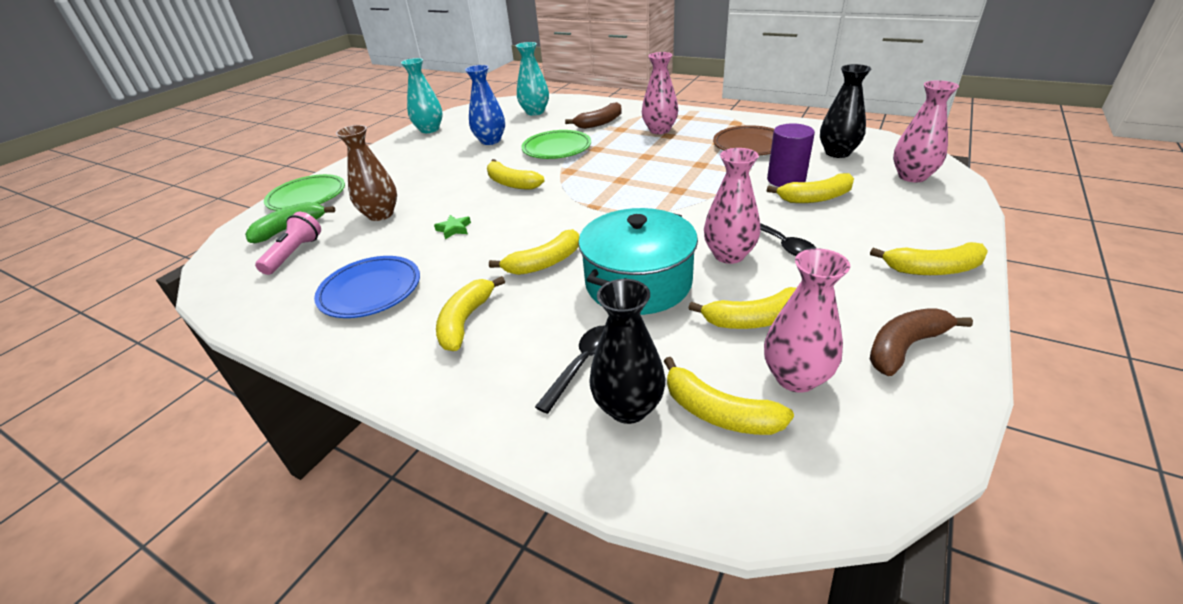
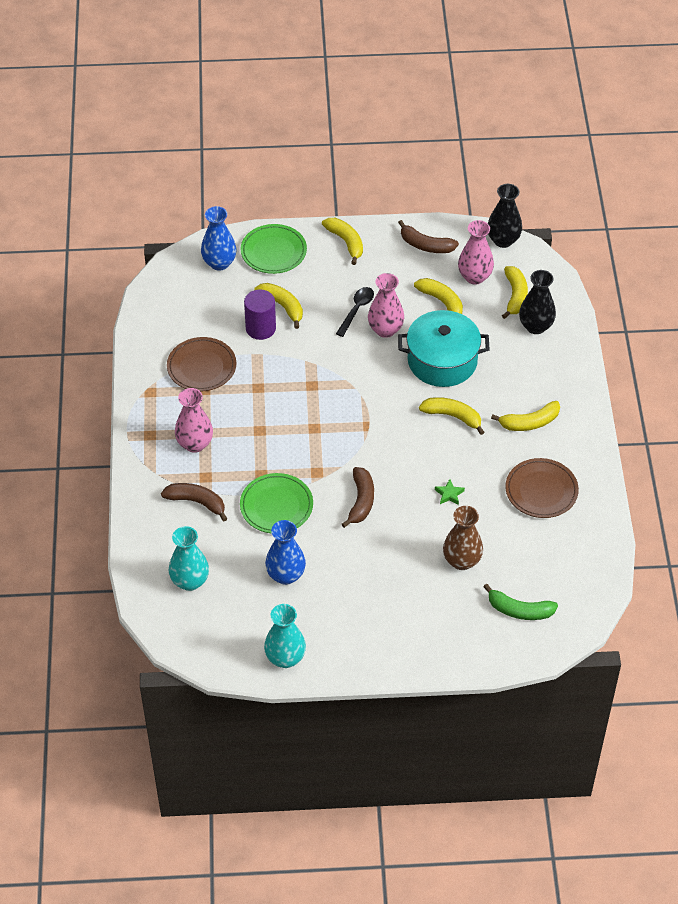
camera: 125 degrees left, 15 degrees up
(294, 254) = (542, 574): pink flashlight -> none
(307, 197) = (473, 646): green plate -> green plate (273, 252)
(370, 291) = (541, 491): blue plate -> brown plate
(511, 183) = (361, 501): yellow banana -> brown banana
(583, 364) = (522, 354): black spoon -> none
(837, 153) = (193, 309): black vase -> black vase (503, 240)
(912, 176) = (219, 263): pink vase -> blue vase

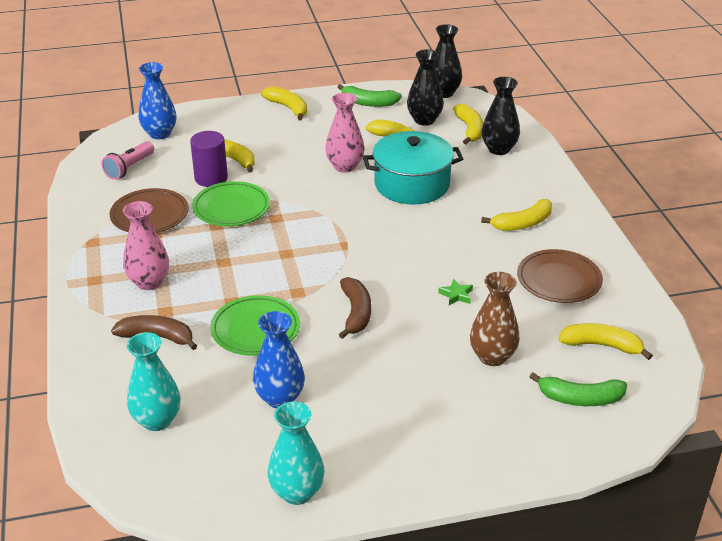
camera: 10 degrees left, 15 degrees down
(188, 305) = (129, 168): none -> pink flashlight
(273, 252) = (215, 121): green plate -> green plate (231, 208)
(356, 310) = (310, 155): black spoon -> none
(426, 245) = (368, 103): brown banana -> green banana
(452, 416) = (438, 227): yellow banana -> yellow banana (601, 345)
(474, 277) = (424, 120): pink vase -> black vase

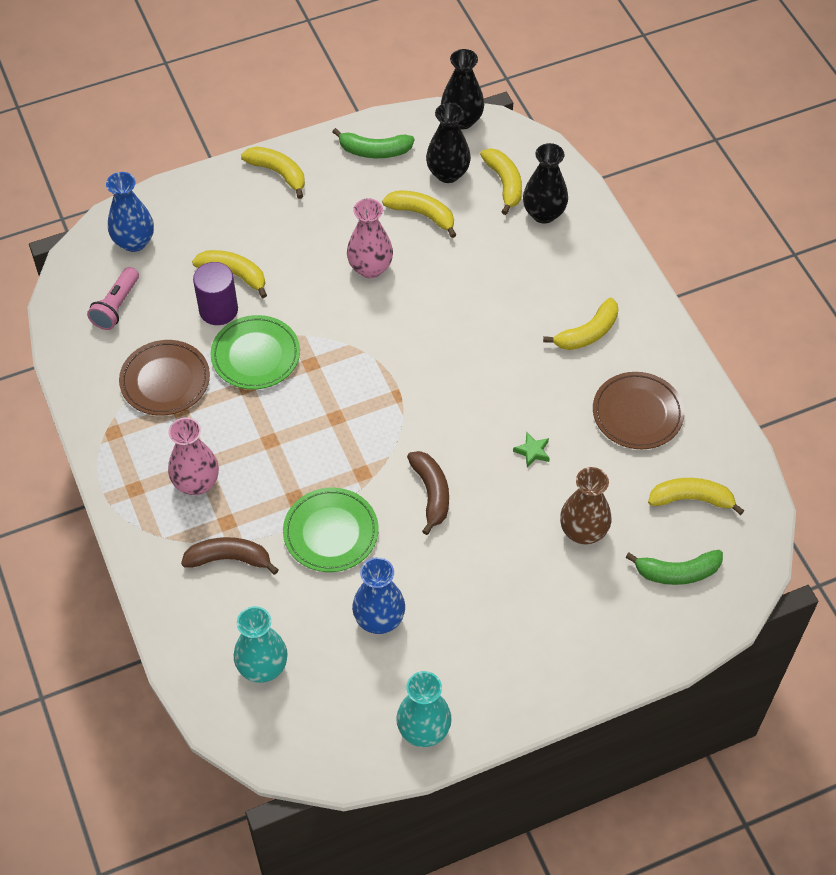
camera: 10 degrees left, 20 degrees up
(412, 184) = (453, 287): turquoise pot -> none

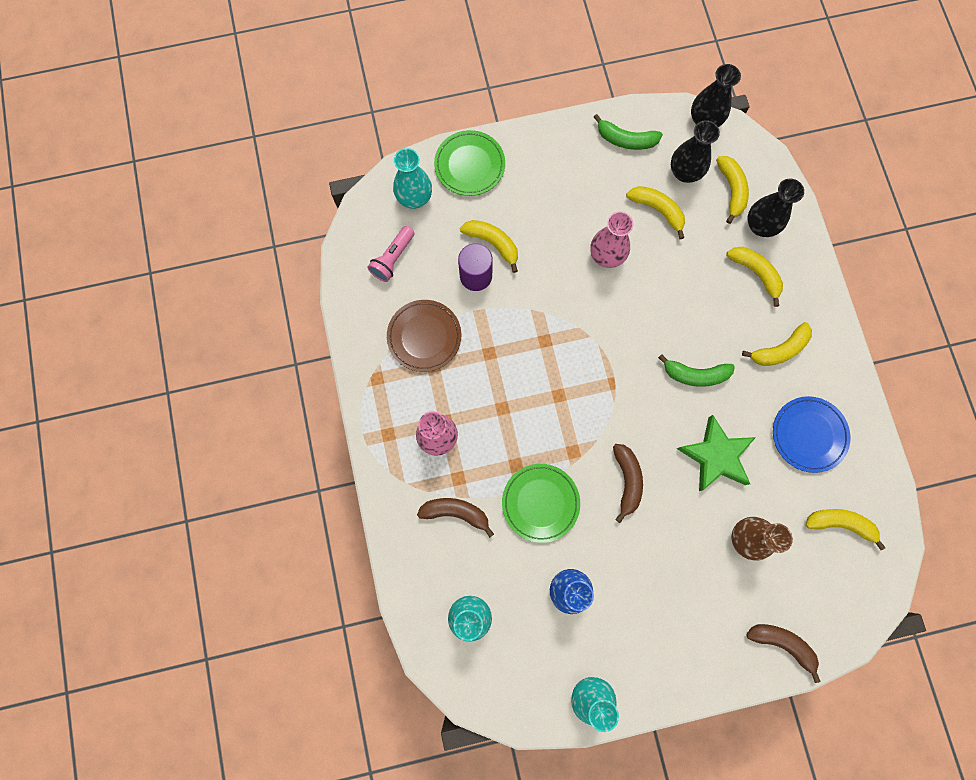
camera: 10 degrees right, 20 degrees up
(134, 242) = (414, 198): blue vase -> turquoise vase
(255, 355) = (501, 325): green plate -> green plate (469, 165)
(278, 173) = (542, 149): yellow banana -> yellow banana (755, 273)
(532, 451) = (715, 456): green star -> green star, size x2.41
(637, 413) = (808, 435): brown plate -> blue plate
(646, 636) = (782, 644): none -> brown banana
(677, 572) = (817, 590): green banana -> green banana (695, 375)

